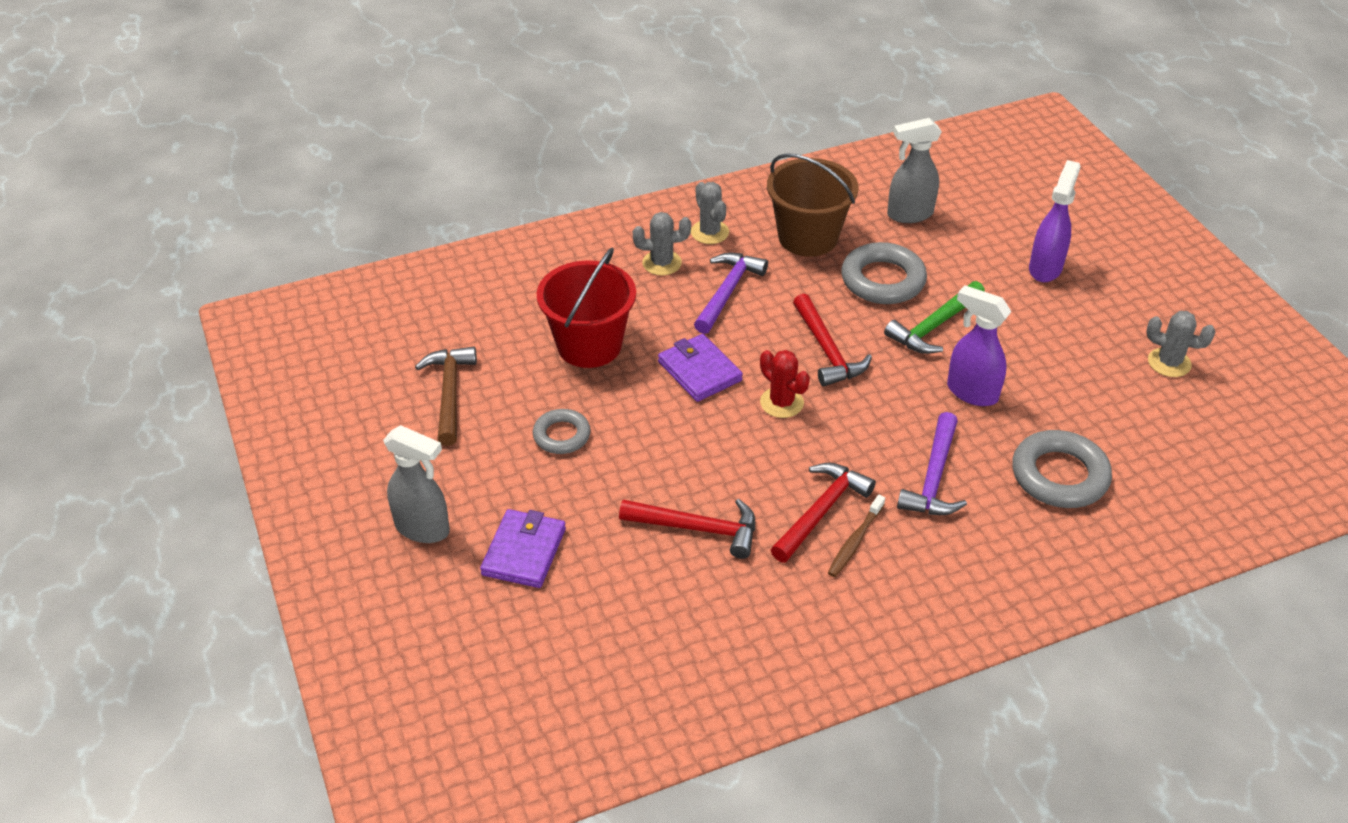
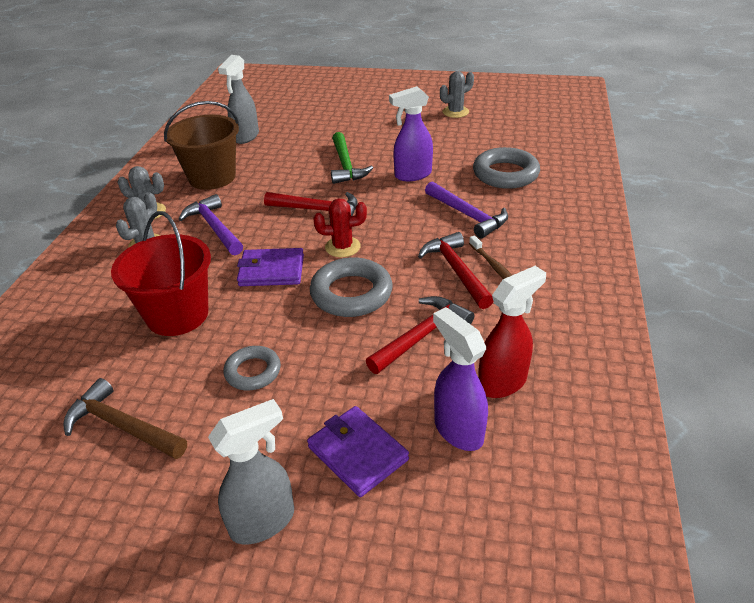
camera: 55 degrees left, 5 degrees down
(681, 617) = (503, 382): none -> red spray bottle
(883, 280) = (286, 167): grey ring -> grey ring (351, 293)
(1045, 268) = (346, 116): purple spray bottle -> purple spray bottle (458, 430)

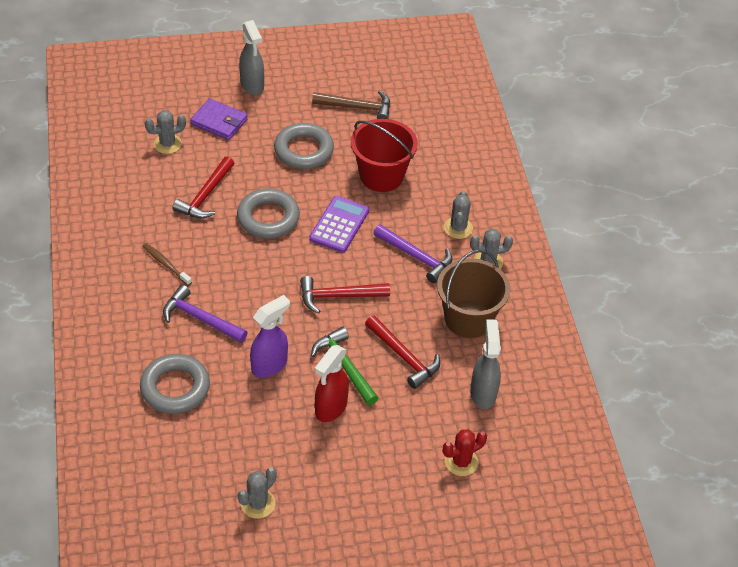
camera: 155 degrees right, 10 degrees up
(253, 372) = (303, 150): grey ring -> grey ring, size x1.64
(263, 521) = (252, 85): grey spray bottle -> grey spray bottle turned 60 degrees counterclockwise
(271, 270) = (339, 225): purple wallet -> purple calculator
(342, 247) = (295, 259): red cactus -> red cactus (461, 462)
(456, 271) = (195, 254): red hammer -> red hammer (403, 356)
(458, 430) = (167, 144): purple spray bottle -> grey cactus
(503, 382) = (146, 176): red spray bottle -> red spray bottle (330, 408)

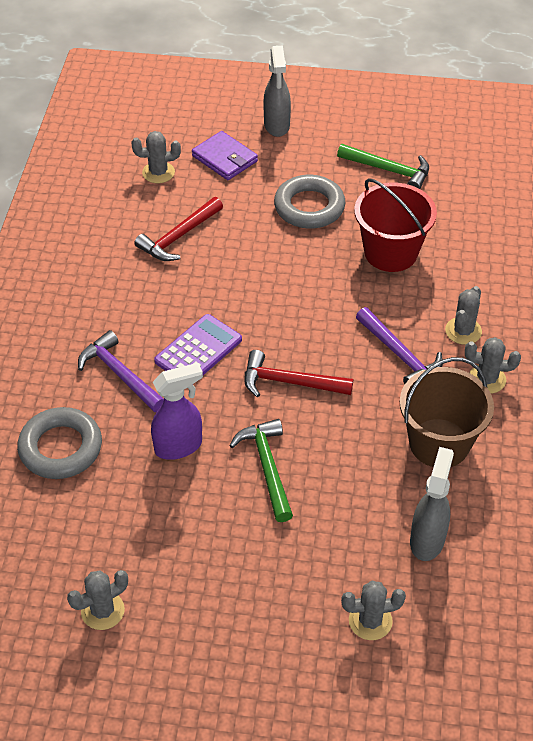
camera: 20 degrees right, 0 degrees up
(166, 264) = (105, 304): brown toothbrush -> none
(268, 218) = (240, 275): grey ring -> none
(330, 408) = (232, 514): red spray bottle -> none
(339, 225) = (320, 299): purple calculator -> purple calculator (198, 350)
(357, 107) = (388, 170): brown hammer -> green hammer
(403, 356) = (343, 471): red hammer -> none
(461, 462) = (370, 621): red cactus -> grey cactus

